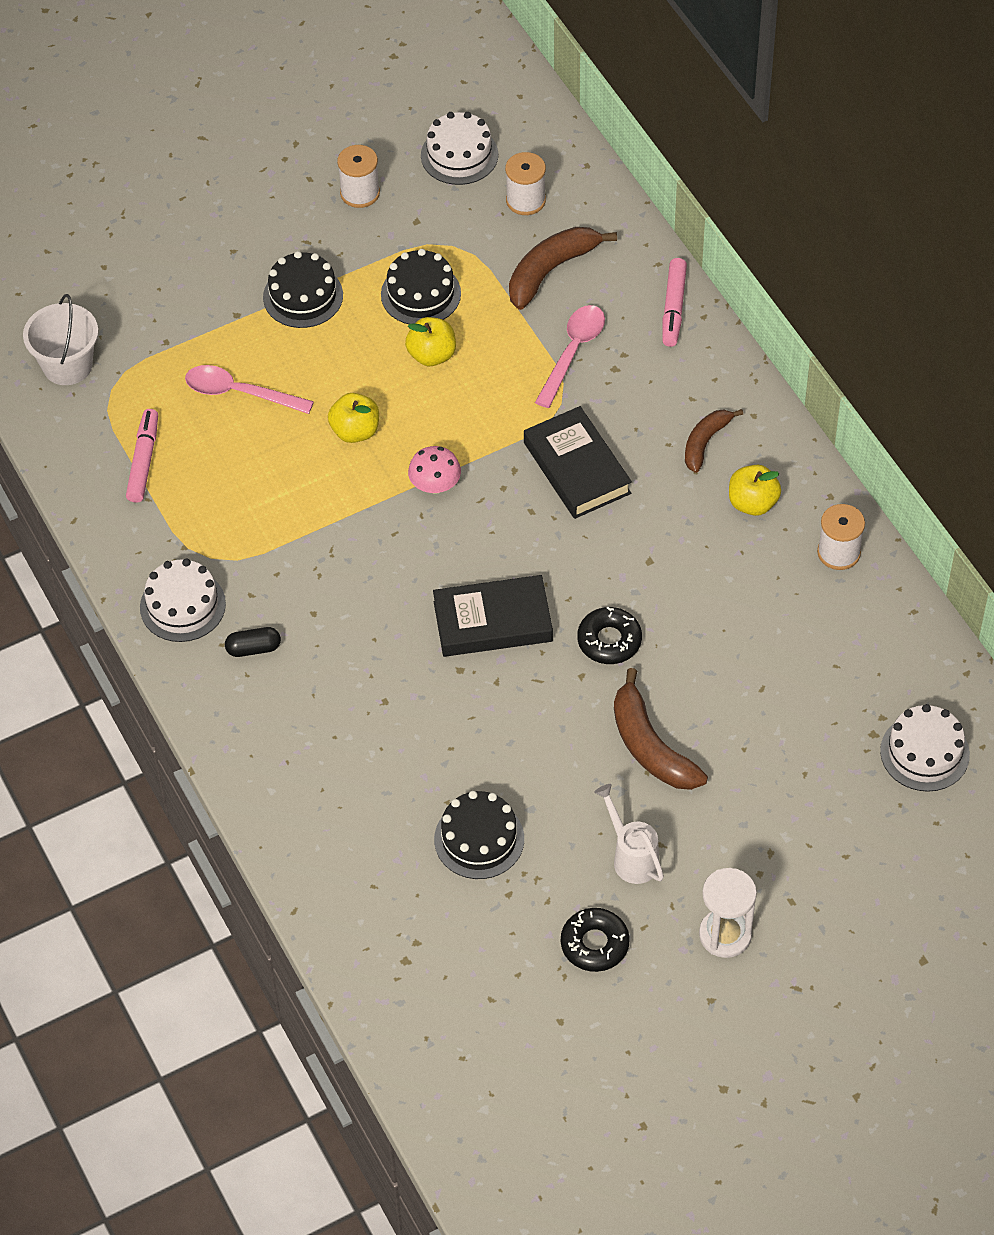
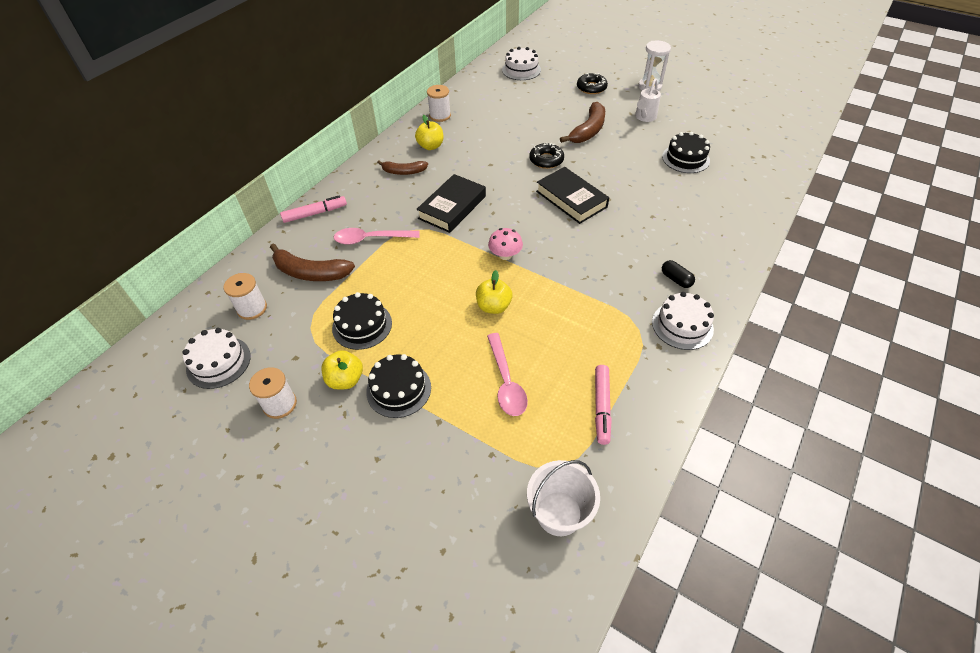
camera: 120 degrees left, 5 degrees down
(143, 461) = (601, 407): pink marker -> pink marker turned 60 degrees counterclockwise
(432, 355) = (410, 297): yellow apple -> yellow apple (345, 380)
(594, 944) = (692, 113): black donut -> black donut (591, 88)

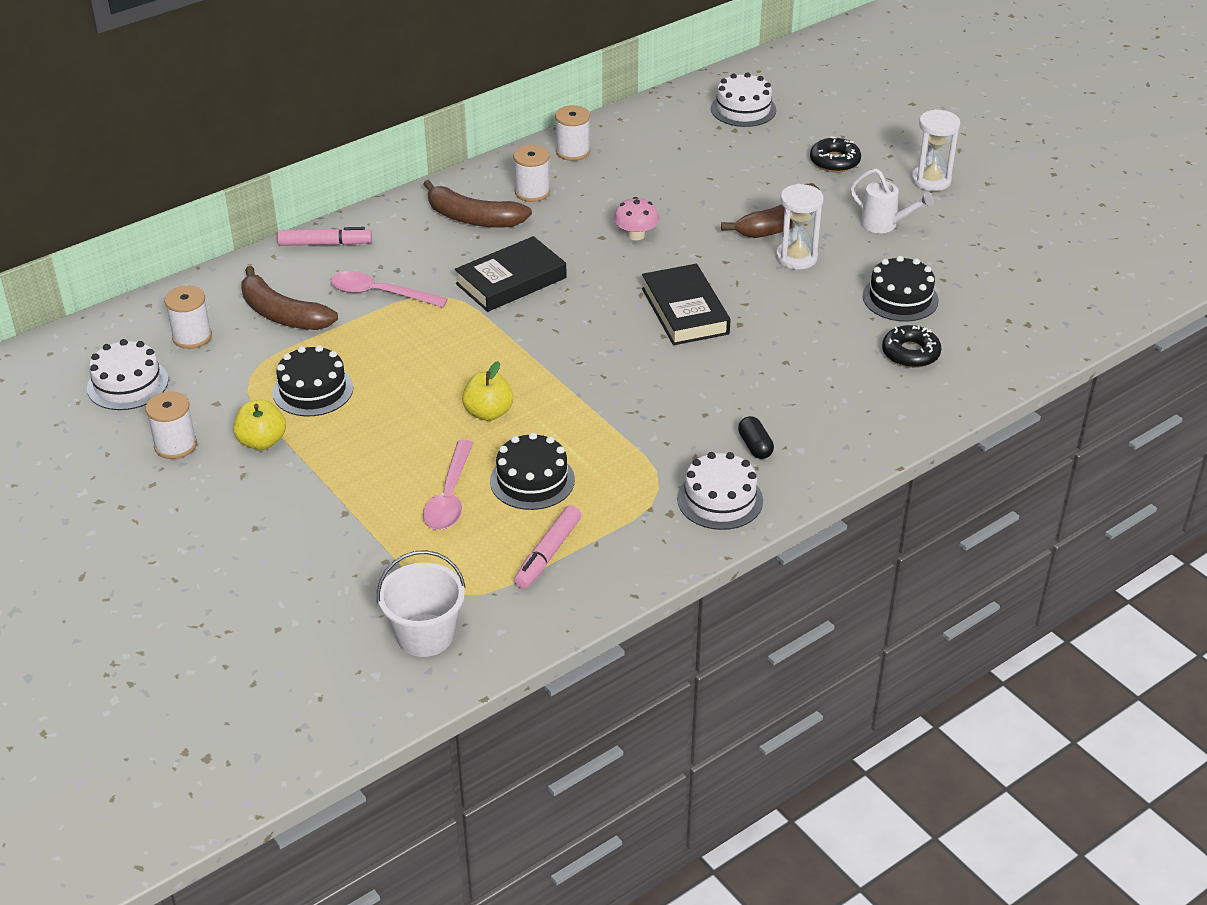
camera: 20 degrees right, 10 degrees down
(398, 389) = (318, 468): black cake -> black cake (532, 480)
(403, 172) = (473, 218): brown banana -> brown banana, size x1.57
(430, 146) = (532, 192): yellow apple -> white spool
(505, 255) = (544, 357): pink mushroom -> pink mushroom (636, 235)
(546, 160) = (687, 250): black donut -> black donut (910, 353)
(611, 149) = (796, 257): none -> white hourglass
(644, 117) = (884, 225): white watering can -> white watering can turned 105 degrees counterclockwise

